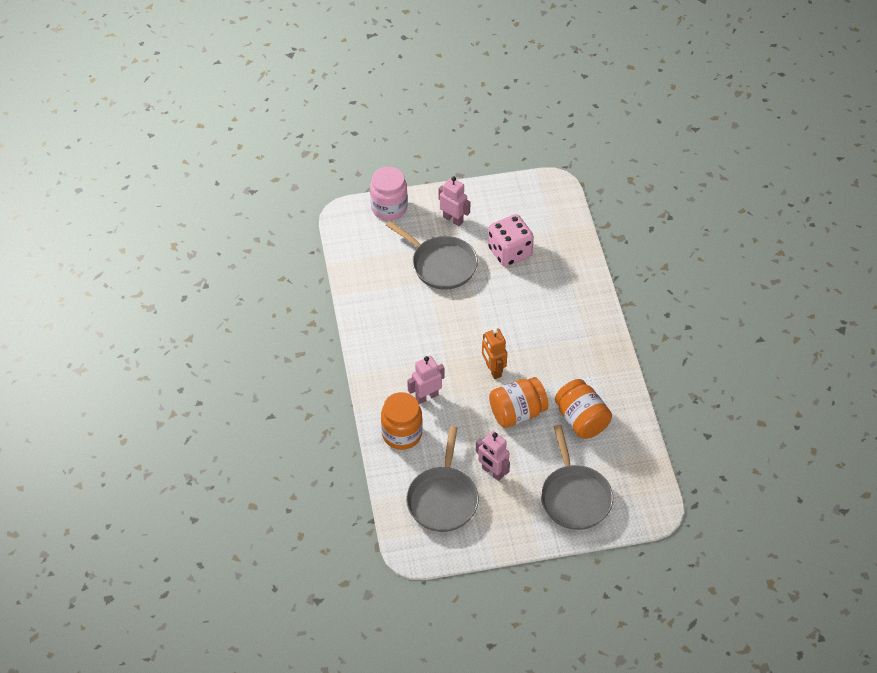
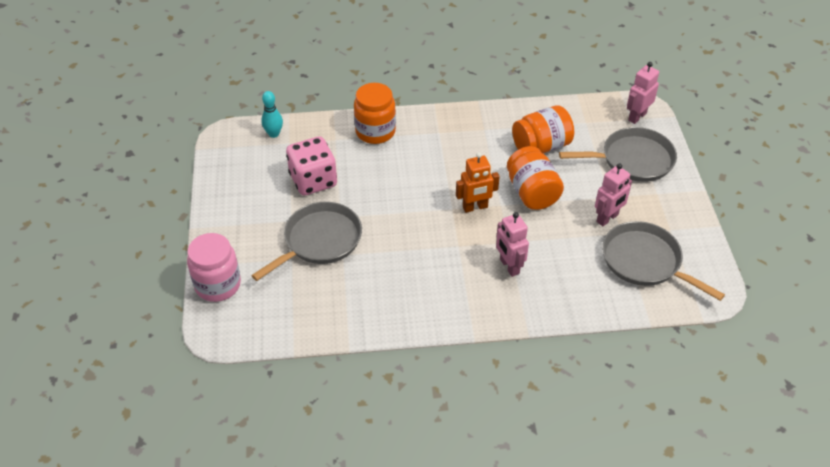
camera: 85 degrees left, 5 degrees down
(402, 434) = (560, 292): orange jar -> orange jar (375, 132)
(443, 499) = (644, 261): grey pan -> grey pan turned 150 degrees counterclockwise
(453, 219) = (253, 225): pink robot -> pink robot (637, 116)
(563, 217) = (274, 134): none -> turquoise bowling pin

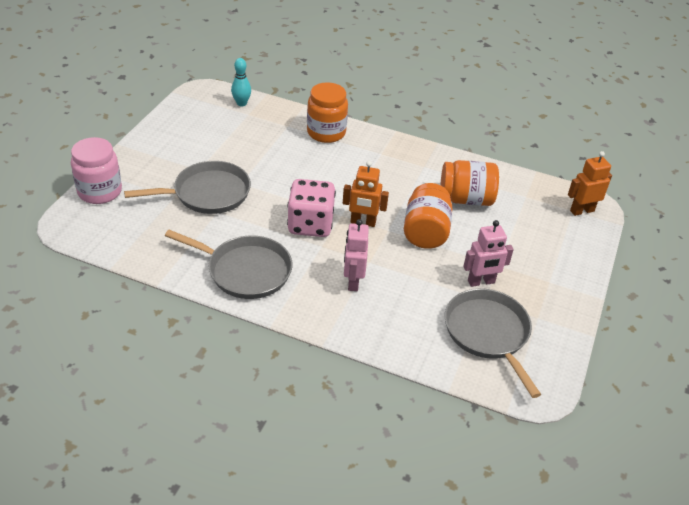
camera: 25 degrees right, 5 degrees down
(313, 180) = (242, 148): pink dice -> pink dice (310, 224)
(633, 160) = (548, 244): grey pan -> grey pan (245, 271)
(637, 116) = (582, 211): pink robot -> orange robot

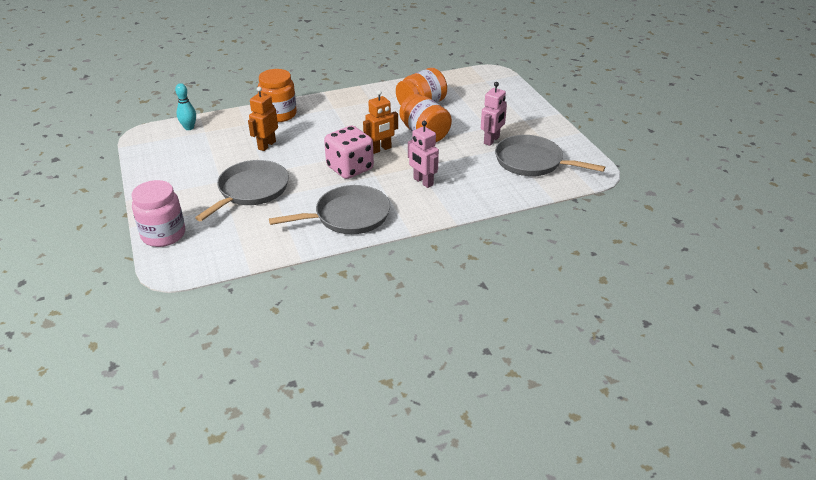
camera: 40 degrees left, 5 degrees down
(582, 211) = (490, 78): orange robot -> orange robot (266, 145)

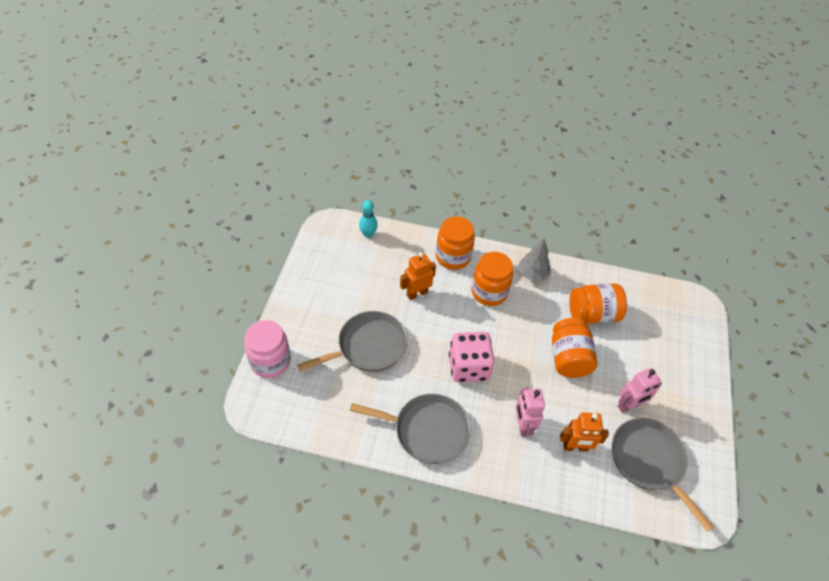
camera: 30 degrees right, 15 degrees up
(328, 123) = (489, 292): none -> orange jar
(354, 101) = (532, 274): none -> grey tree
(380, 149) = (513, 356): orange robot -> orange robot (575, 447)

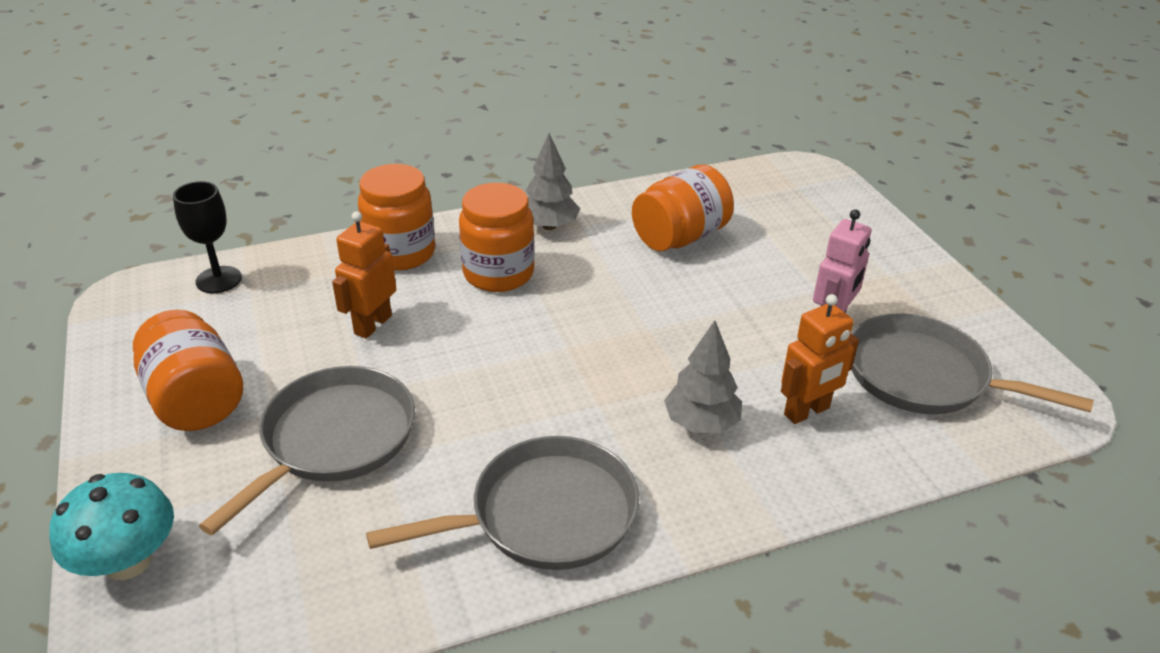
camera: 30 degrees left, 15 degrees down
(270, 361) = (128, 561): pink jar -> turquoise mushroom
(368, 234) = (218, 280): turquoise bowling pin -> black goblet
(468, 367) = (545, 385): pink dice -> none
(522, 425) = (701, 423): pink robot -> grey tree
(568, 358) = (693, 303): orange jar -> orange jar (196, 400)

